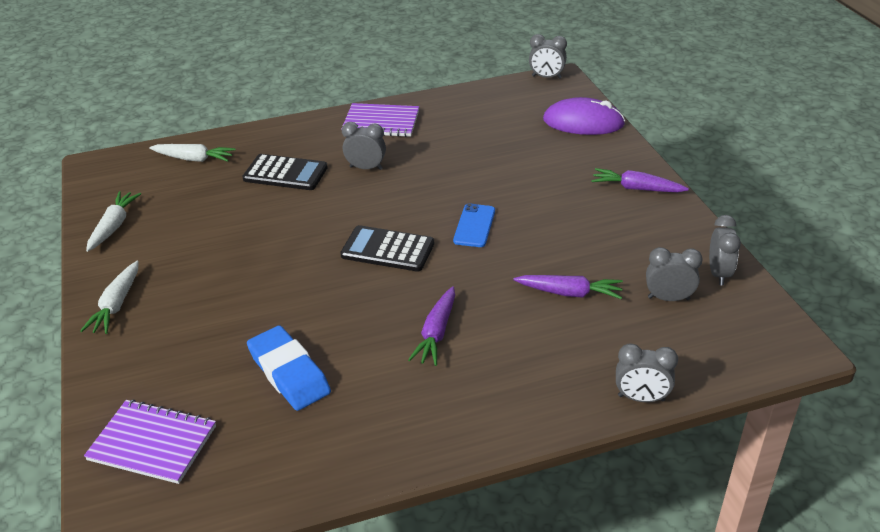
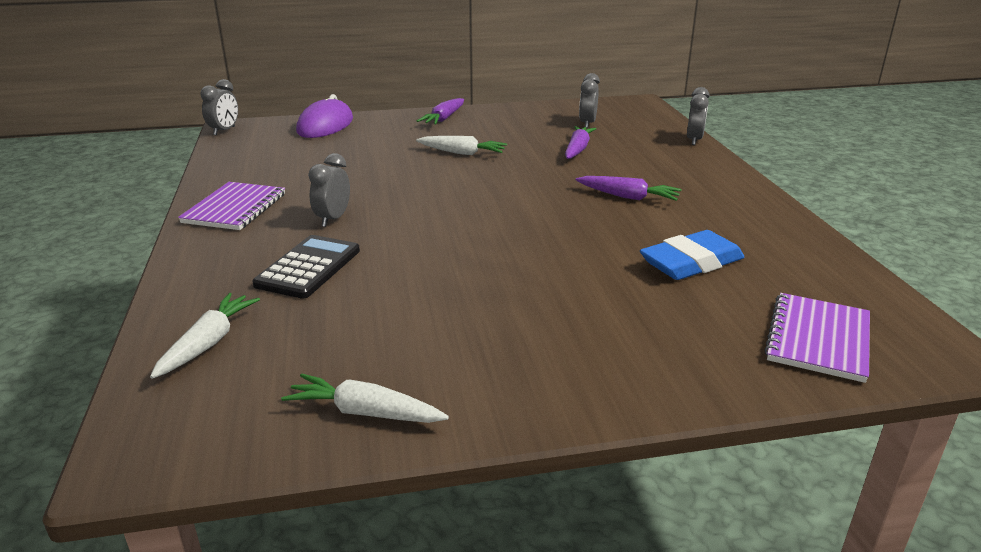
camera: 85 degrees left, 10 degrees down
(116, 305) = (572, 389): white carrot -> white carrot (462, 153)
(387, 250) = (498, 212): black calculator -> none
(474, 226) = (472, 174): blue phone -> none
(719, 273) = (561, 109): grey clock -> none

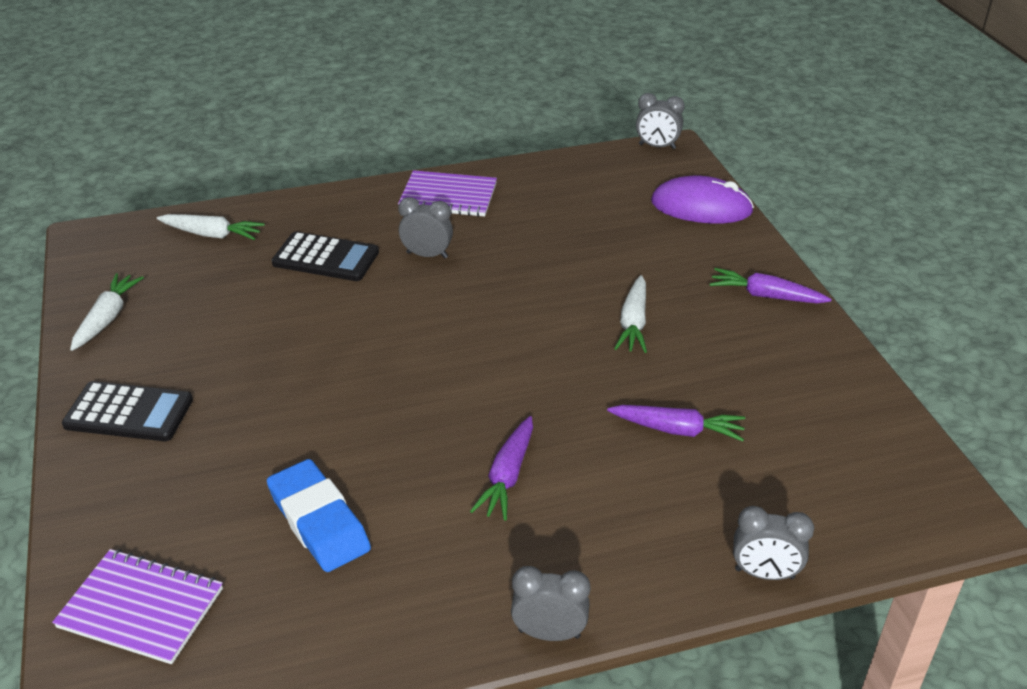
camera: 85 degrees right, 10 degrees up
(557, 373) = (129, 413): none -> black calculator
(587, 123) = (802, 442): grey clock -> grey clock (549, 633)

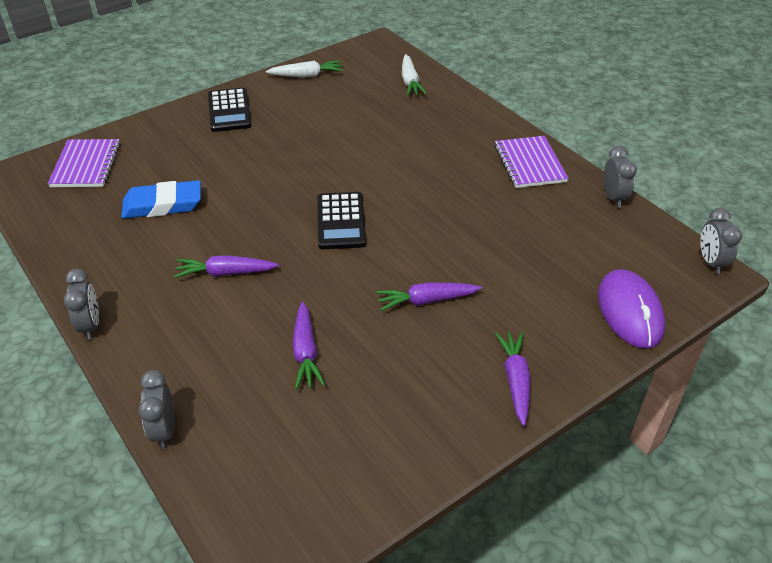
camera: 70 degrees right, 5 degrees up
(319, 521) = (162, 205): blue eraser -> blue eraser turned 45 degrees clockwise
(326, 258) = (414, 132): black calculator -> black calculator (341, 221)
(427, 255) = (447, 174): grey clock -> grey clock (613, 198)
(633, 323) = (426, 301): white carrot -> purple carrot

